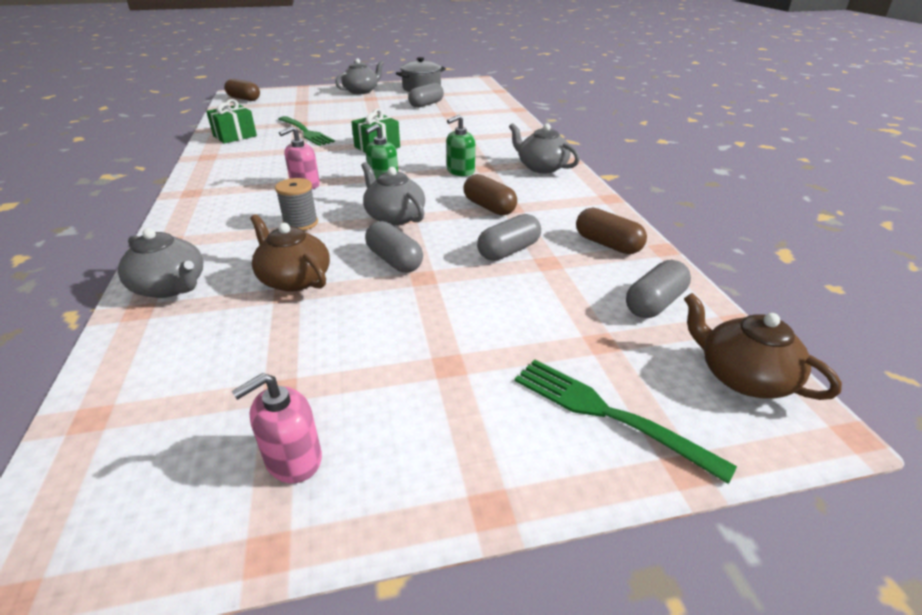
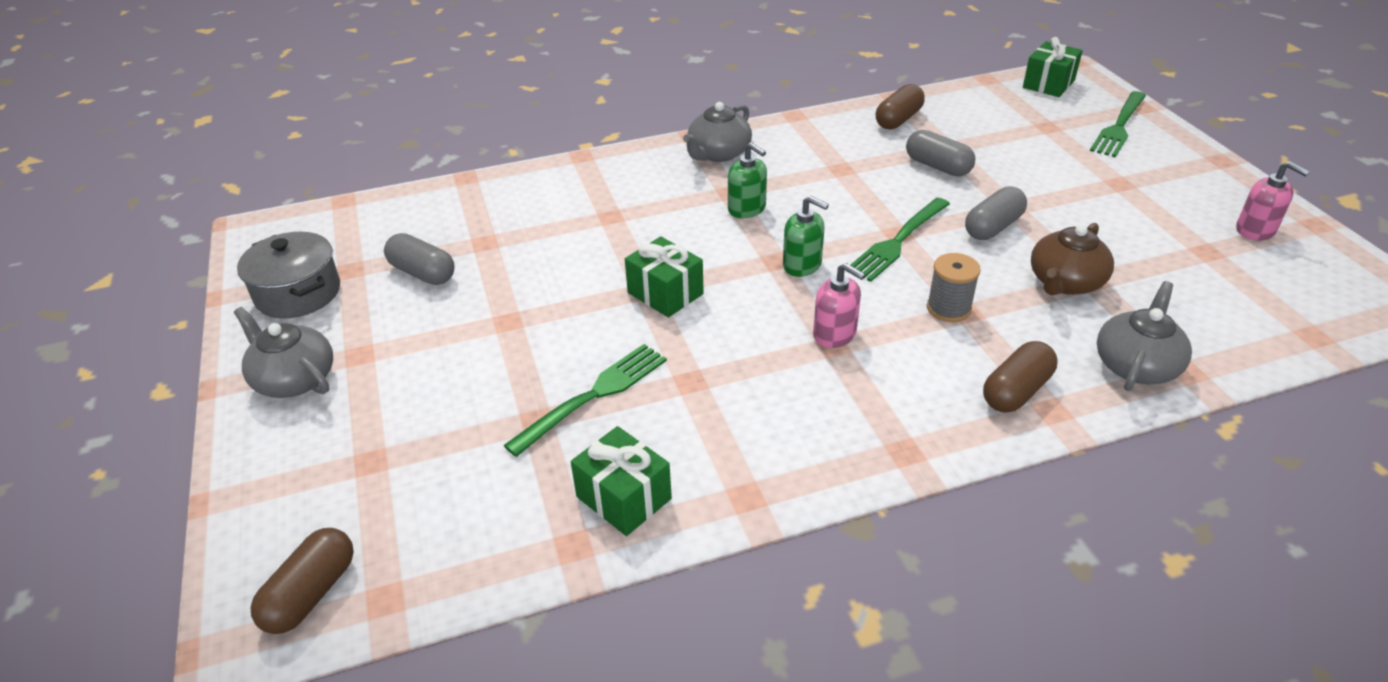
camera: 95 degrees left, 5 degrees up
(394, 216) = (898, 241): grey teapot -> green fork
(489, 207) = (846, 182): brown capsule -> brown capsule (1016, 391)
(654, 303) = (983, 105): grey capsule -> none
(743, 376) = (1048, 84): brown teapot -> green gift

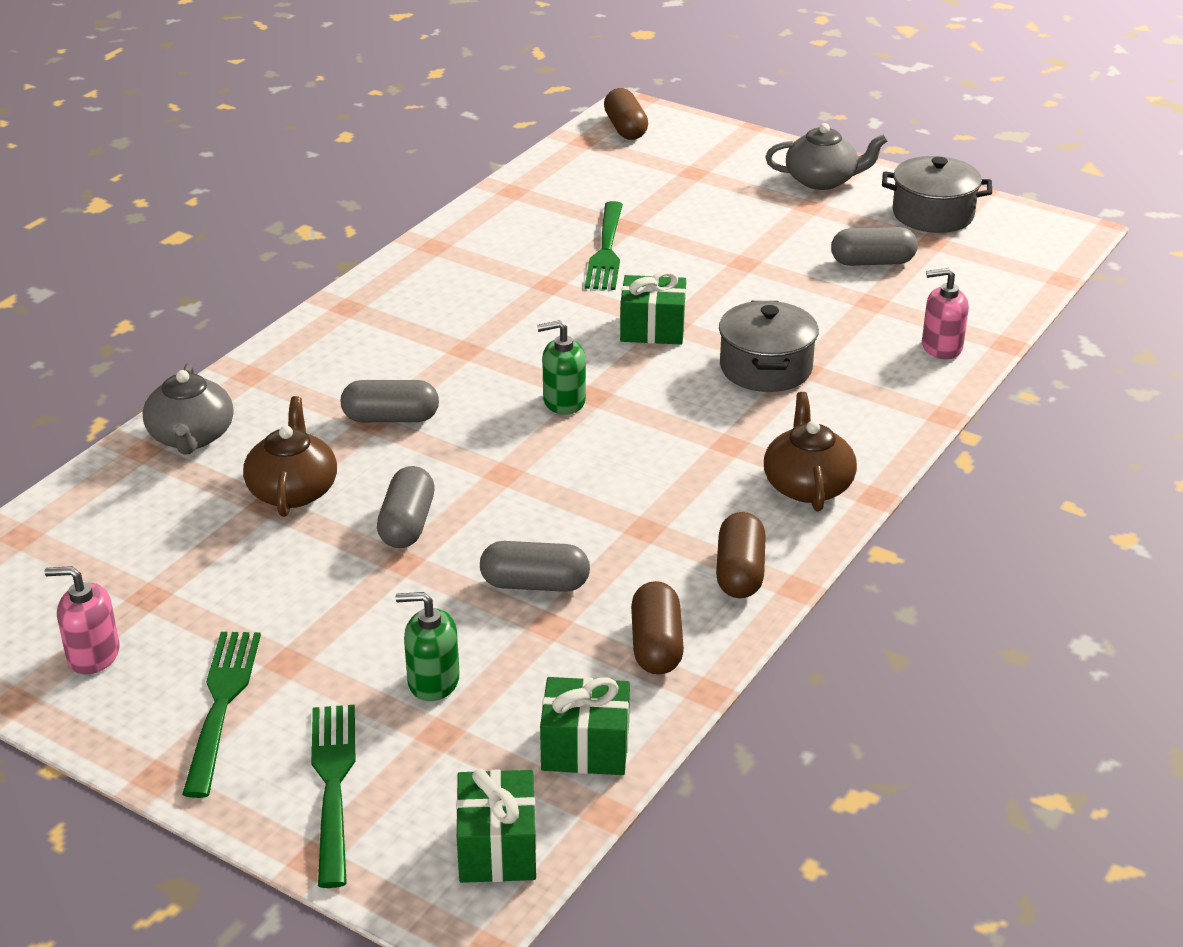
camera: 140 degrees right, 5 degrees down
(624, 498) = (511, 217): green gift -> green gift (585, 748)
(633, 227) = (766, 368): none -> grey pot
(718, 153) = (807, 485): grey teapot -> brown teapot
(747, 209) = (686, 433): green soap dispenser -> green soap dispenser (433, 681)
(835, 334) = (472, 357): pink soap dispenser -> pink soap dispenser (941, 347)
(898, 241) = (494, 464): green fork -> green fork (221, 705)
(948, 308) = (391, 418): grey spool -> grey capsule
(1016, 391) = (287, 376): brown capsule -> brown capsule (740, 572)

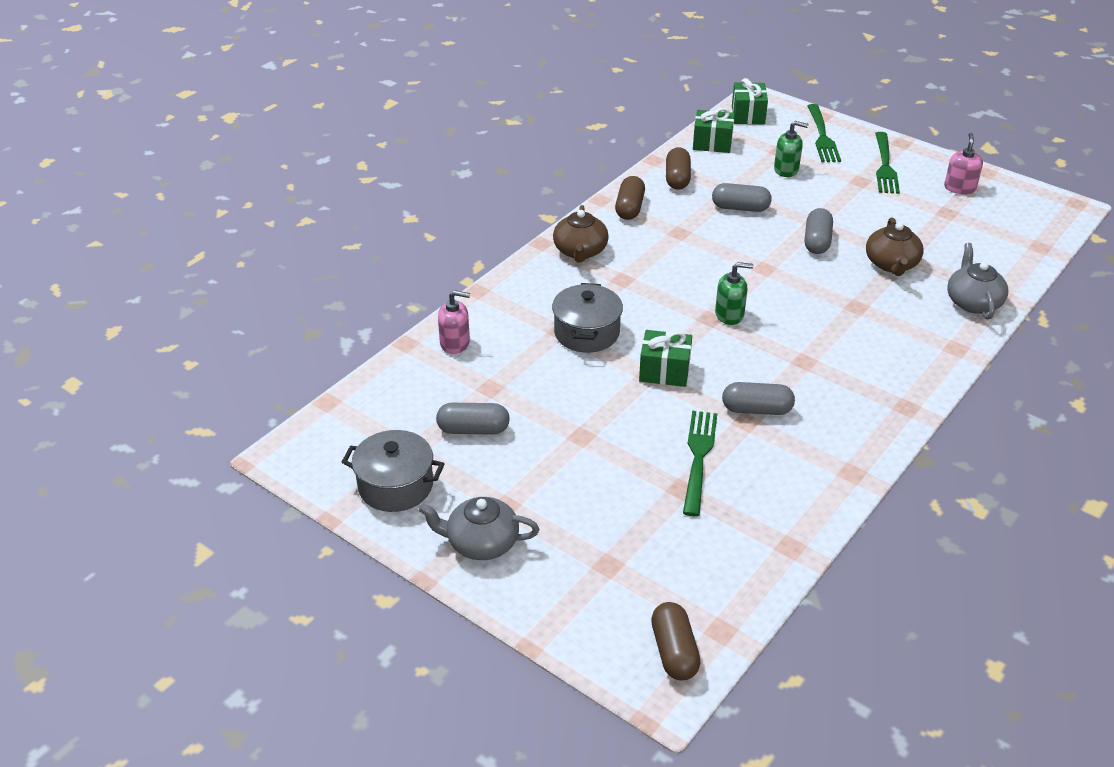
camera: 175 degrees left, 5 degrees up
(93, 655) = (959, 188): pink soap dispenser -> pink soap dispenser turned 90 degrees counterclockwise
(391, 418) = (845, 308): grey capsule -> grey capsule (756, 409)

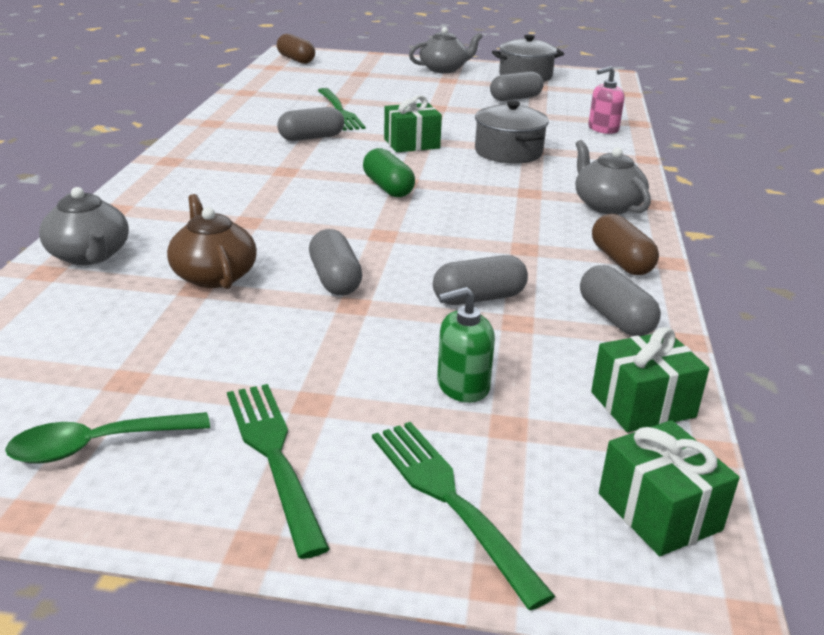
camera: 150 degrees right, 10 degrees down
(580, 251) = (606, 205): brown teapot -> grey teapot
(677, 178) = (615, 318): brown capsule -> grey capsule
(729, 315) = (388, 188): green soap dispenser -> green capsule
(959, 188) = (97, 445): pink soap dispenser -> green spoon

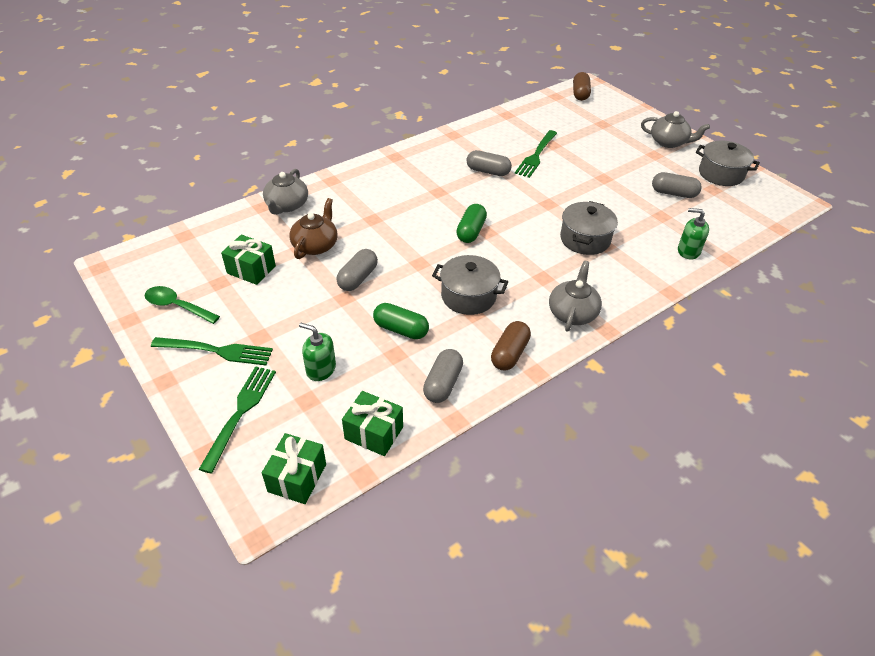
camera: 45 degrees right, 15 degrees up
(274, 456) = (216, 351): green fork -> green fork turned 75 degrees clockwise
(411, 143) = (537, 203): green gift -> green gift (251, 269)
(479, 298) = (401, 329): grey capsule -> green capsule
(491, 237) = (468, 296): none -> grey pot
(603, 129) = (688, 251): pink soap dispenser -> green soap dispenser

